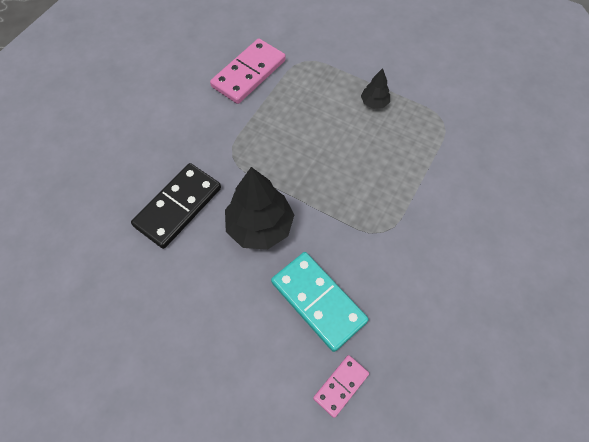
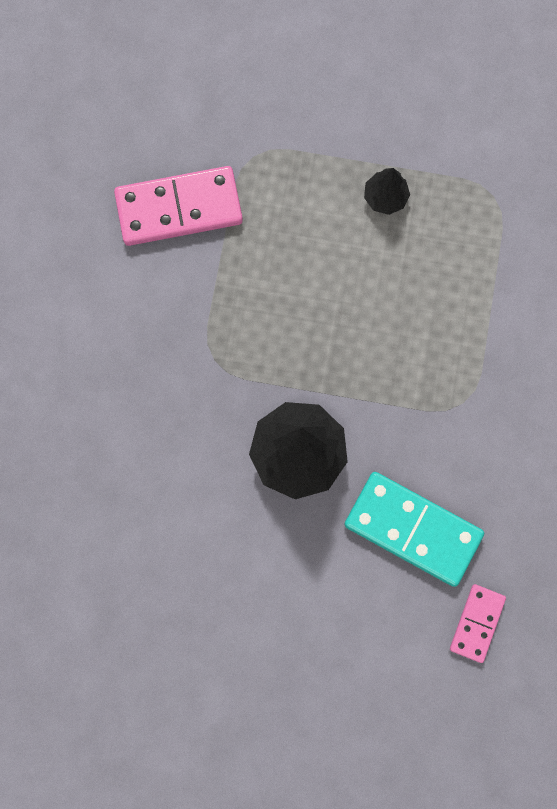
camera: 20 degrees left, 15 degrees up
(178, 207) = (174, 465): black domino -> none
(249, 73) = (179, 208): pink domino -> pink domino turned 60 degrees clockwise

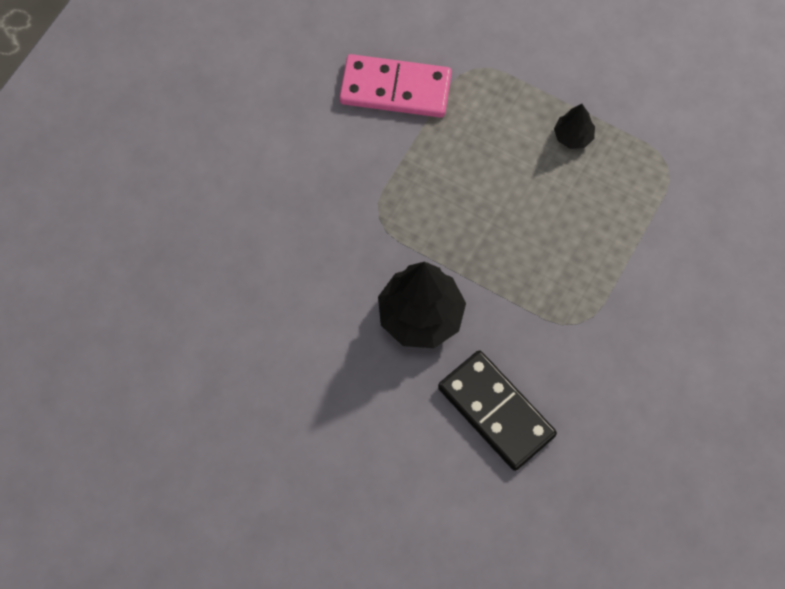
camera: 20 degrees right, 10 degrees down
(412, 529) = (496, 412): turquoise domino -> black domino
(477, 623) = (523, 509): pink domino -> none

